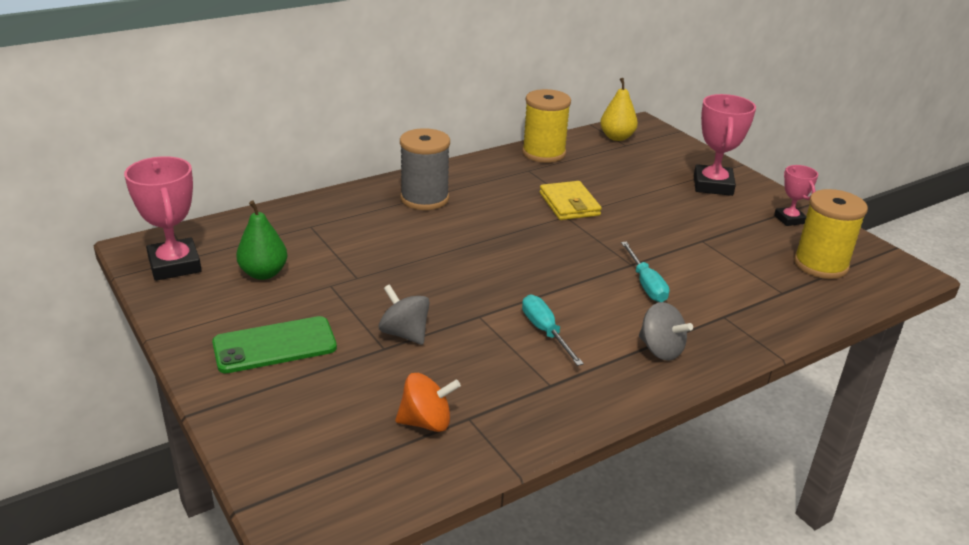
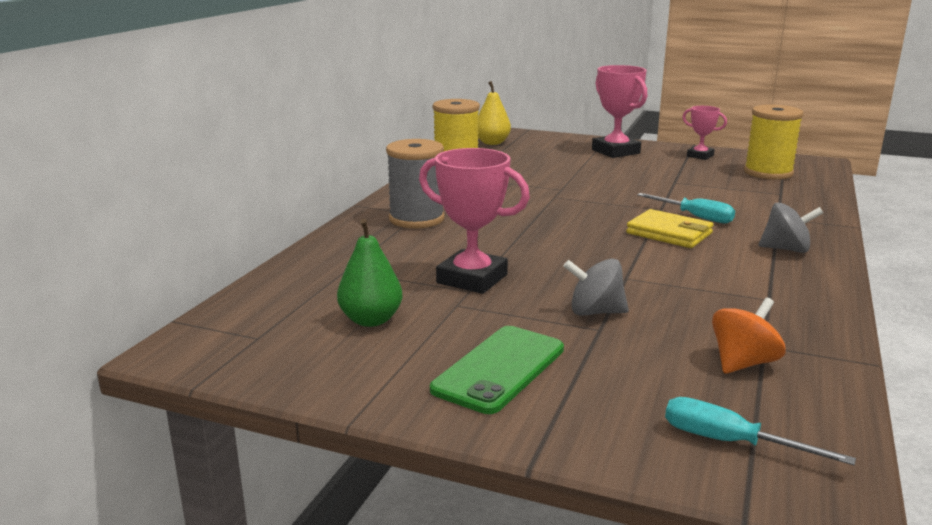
camera: 35 degrees left, 10 degrees down
(174, 265) = (253, 350): pink trophy -> pink trophy (472, 279)
(545, 331) = (693, 268): turquoise screwdriver -> turquoise screwdriver (730, 442)
(569, 204) = (542, 189): yellow wallet -> yellow wallet (669, 233)

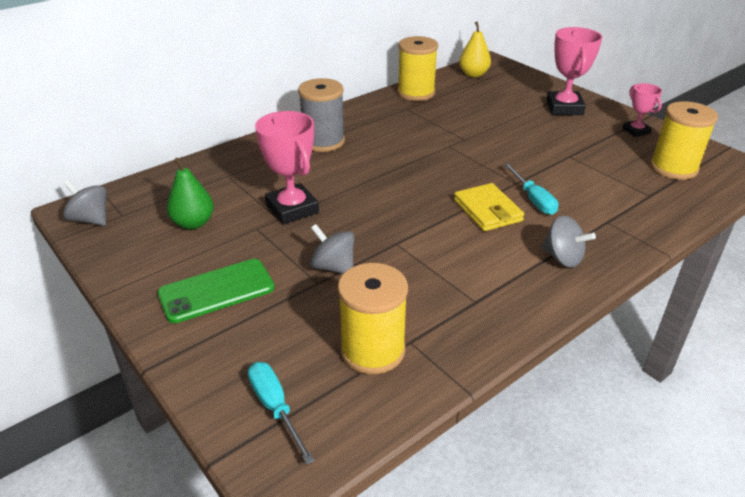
camera: 30 degrees right, 15 degrees up
(217, 353) = (91, 219): none -> grey spinning top
(743, 363) = (372, 350): orange spinning top -> yellow spool

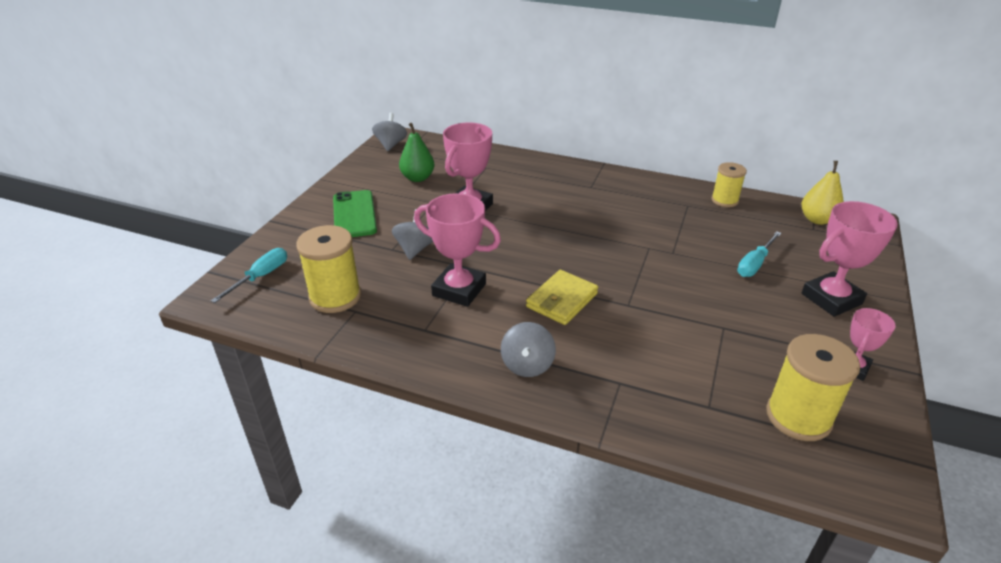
camera: 60 degrees right, 0 degrees up
(216, 291) = (354, 214): green phone -> green phone turned 45 degrees clockwise
(323, 141) = (578, 186): grey spool -> none
(416, 93) = (724, 200): yellow spool -> yellow spool, size x0.63
(428, 260) = (459, 290): none -> pink trophy
(533, 199) = (609, 323): turquoise screwdriver -> turquoise screwdriver (754, 264)

